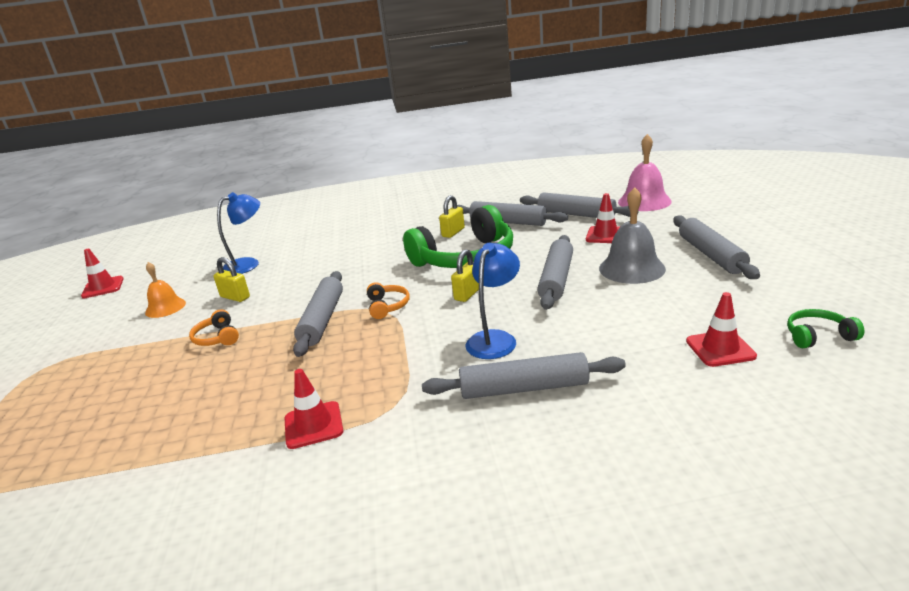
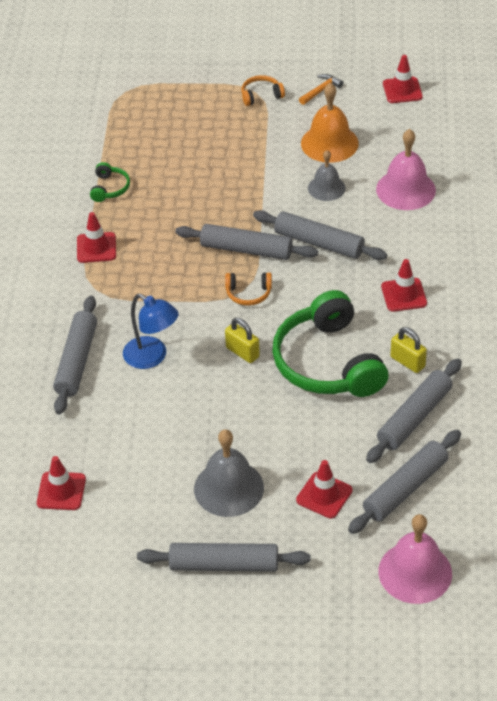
camera: 100 degrees right, 20 degrees up
(72, 327) = (321, 90): none -> orange hammer
(165, 307) = (329, 143): orange bell -> orange bell, size x1.57
(217, 338) = (250, 185): orange headphones -> orange headphones (261, 95)
(235, 297) = (326, 188): yellow padlock -> grey bell
(248, 264) = (405, 189): blue lamp -> pink bell
(380, 245) = (404, 295): none -> red traffic cone
(556, 279) = (237, 423): grey rolling pin -> grey rolling pin (319, 243)
(818, 336) = (43, 561): green headphones -> green headphones (110, 188)

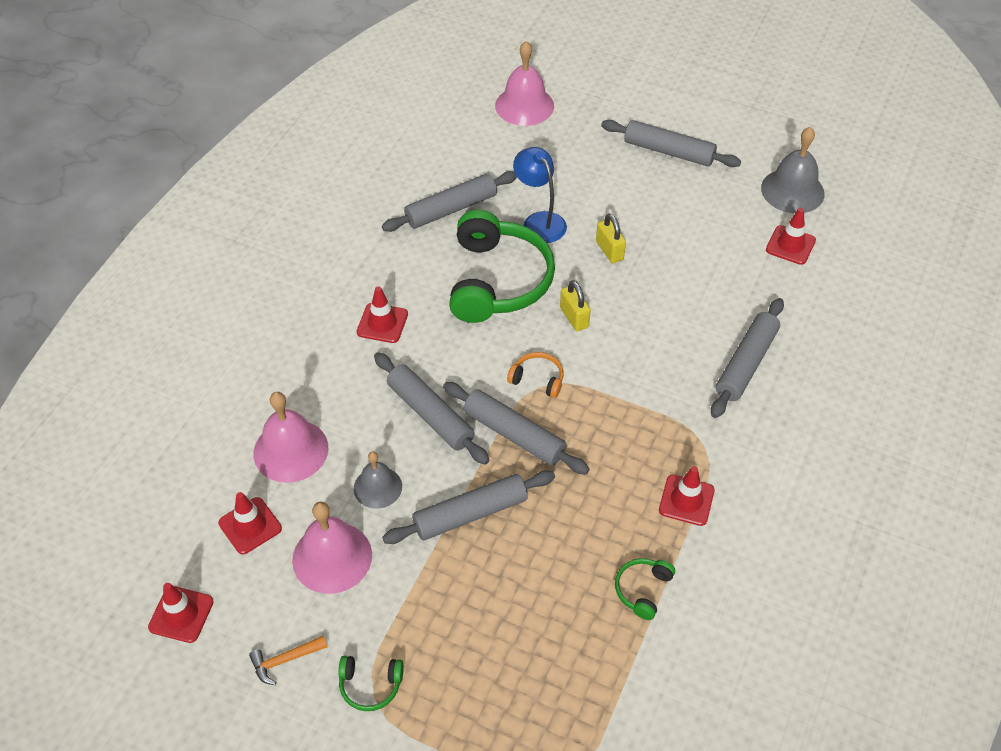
camera: 160 degrees left, 5 degrees up
(152, 357) = (666, 342): blue lamp -> blue lamp (539, 221)
(229, 488) = (641, 203): grey bell -> grey bell (792, 190)
(261, 95) = (370, 685): orange headphones -> green headphones
(324, 495) = (563, 174): red traffic cone -> red traffic cone (250, 526)
(329, 143) = (332, 557): orange bell -> pink bell
(405, 488) = (495, 160): grey rolling pin -> grey rolling pin (470, 513)
(407, 362) = (424, 257): yellow padlock -> yellow padlock (609, 251)

